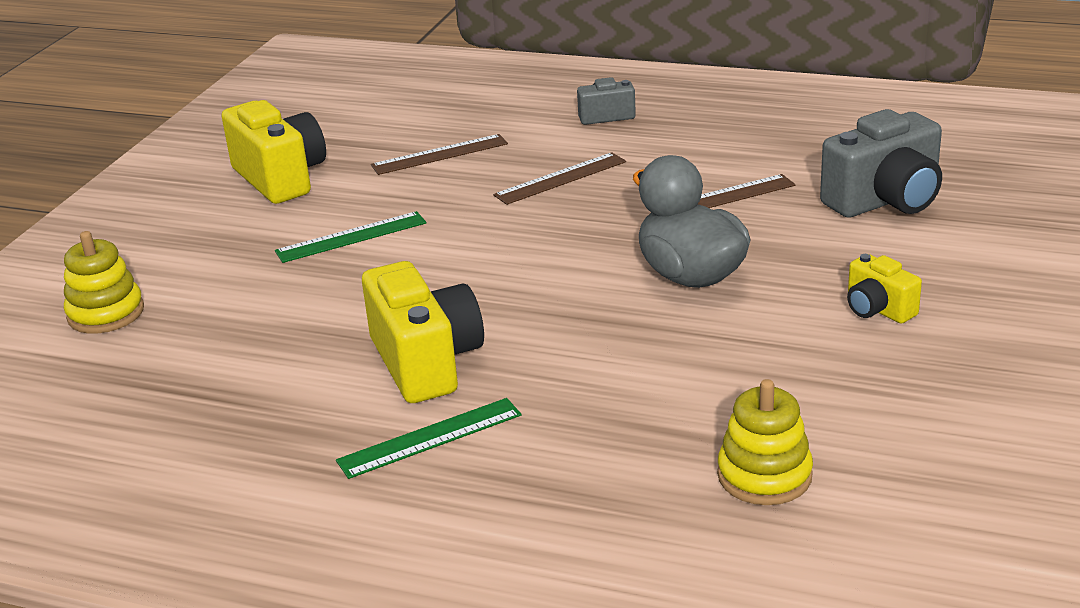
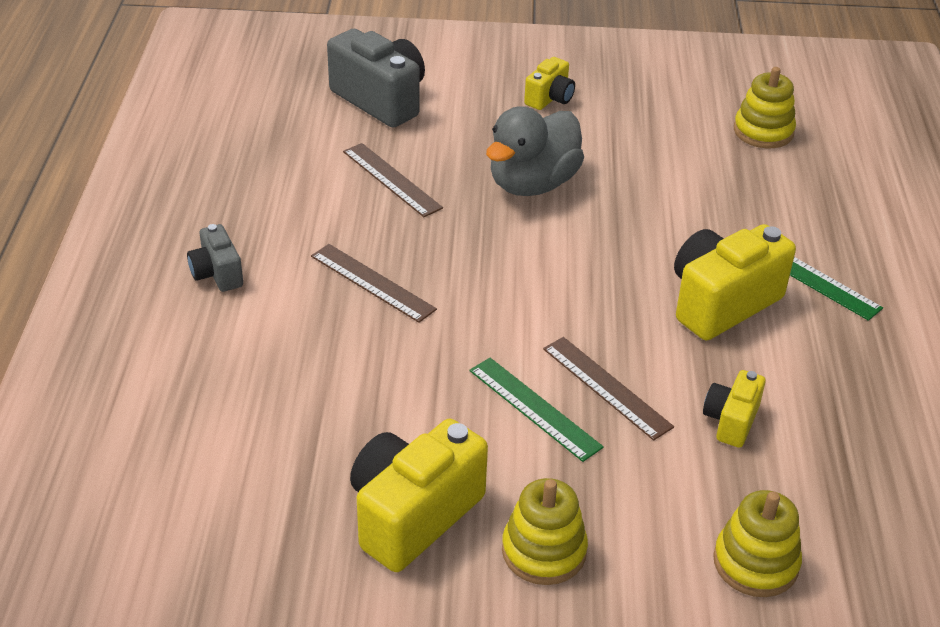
camera: 110 degrees left, 10 degrees up
(203, 224) = (544, 551): none -> yellow stacking toy
(261, 333) = (731, 421): none -> yellow camera
(439, 154) = (328, 385): brown ruler -> brown ruler (606, 387)

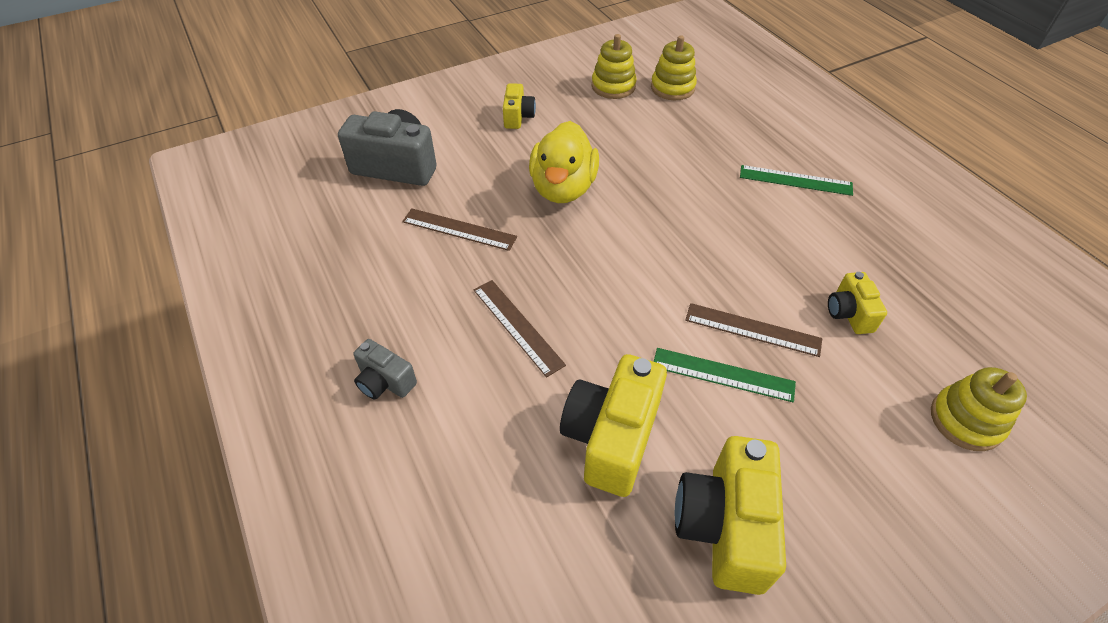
camera: 30 degrees left, 10 degrees up
(372, 282) = (517, 326): brown ruler -> brown ruler turned 45 degrees clockwise
(532, 184) = (563, 188): grey duck -> yellow duck
(544, 551) = (838, 499): yellow stacking toy -> yellow stacking toy (613, 86)
(721, 303) = (761, 224): yellow camera -> yellow camera (611, 438)

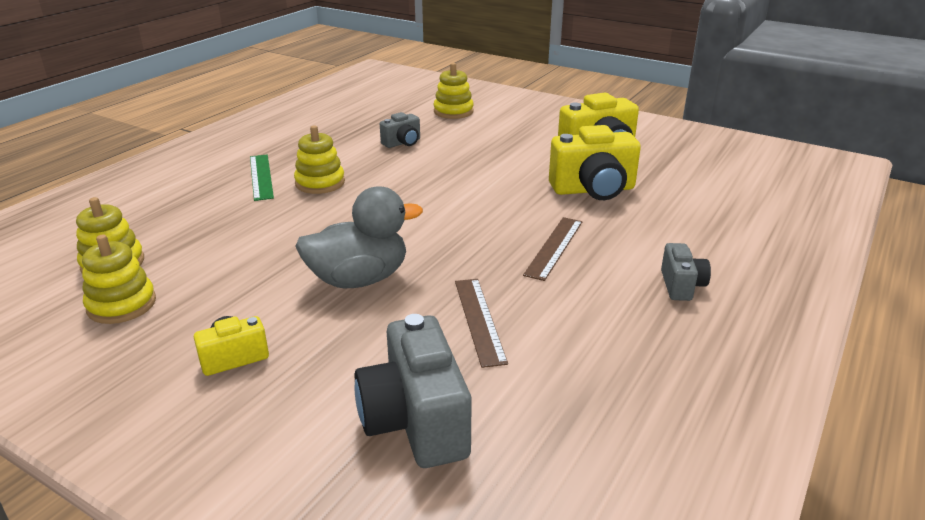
camera: 120 degrees left, 20 degrees down
(563, 188) = (359, 279): yellow duck -> grey duck
(723, 374) = (500, 168): green ruler -> none
(752, 330) = (450, 166): brown ruler -> none
(759, 214) = (320, 183): none -> yellow stacking toy
(849, 313) = (402, 143): yellow camera -> grey camera

